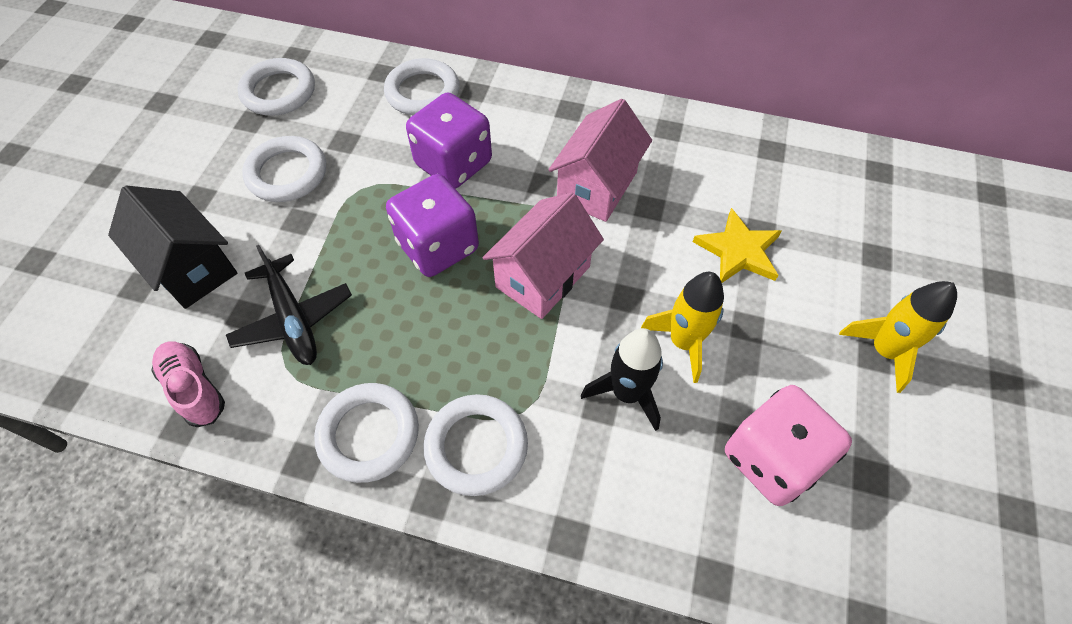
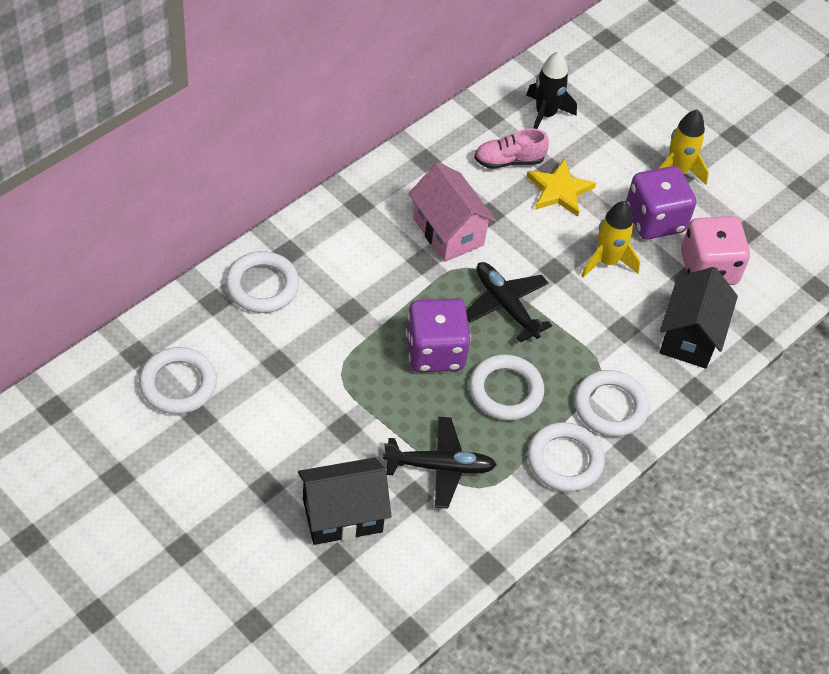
camera: 65 degrees left, 5 degrees down
(194, 389) = (461, 549): pink shoe -> pink shoe (509, 160)
(287, 173) = (286, 415): white ring -> white ring (505, 391)
(453, 164) = (360, 304): purple dice -> purple dice (655, 220)
(543, 277) = (505, 305): pink house -> black plane
(627, 393) = (623, 310): black rocket -> black rocket (545, 114)
(647, 488) = (690, 336): none -> black house

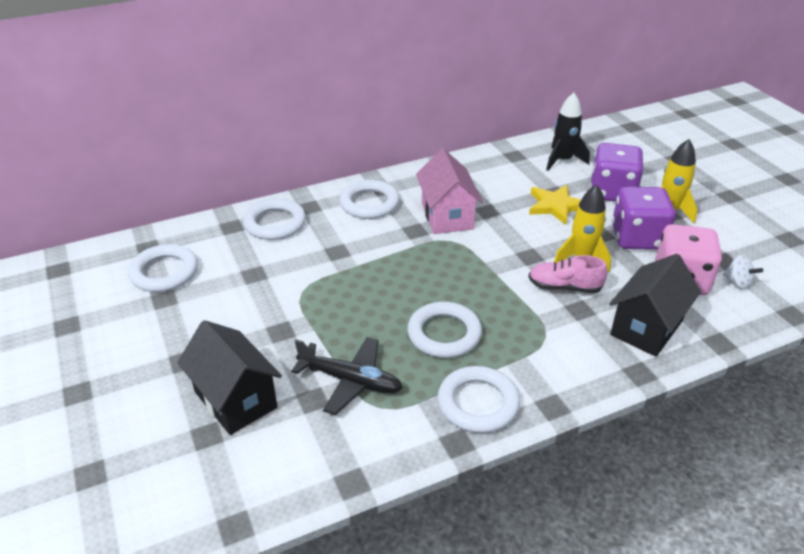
camera: 25 degrees right, 15 degrees down
(342, 515) = (235, 399): black house -> black house turned 45 degrees clockwise
(435, 352) = (393, 292): purple dice -> purple dice (612, 192)
(505, 305) = (473, 272): black plane -> none
(509, 160) = (520, 182): pink shoe -> pink shoe (564, 287)
(610, 406) = (543, 368): white ring -> white ring (369, 203)
(762, 259) = (737, 282): none -> white spinning top

